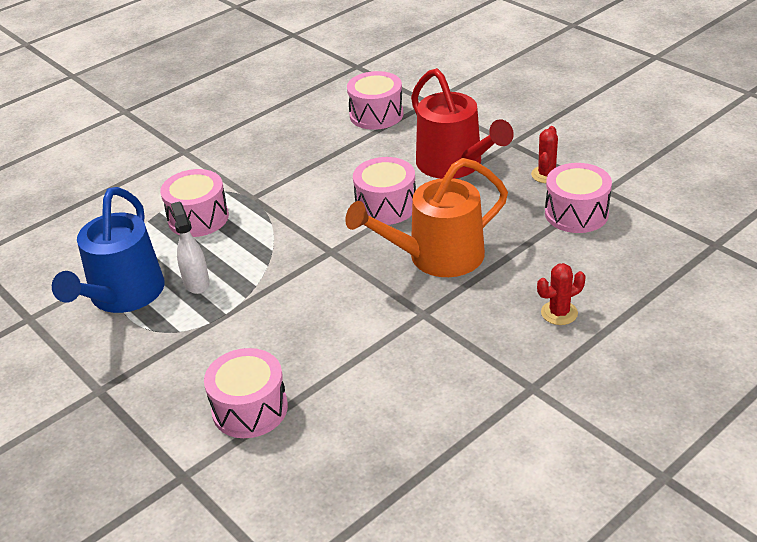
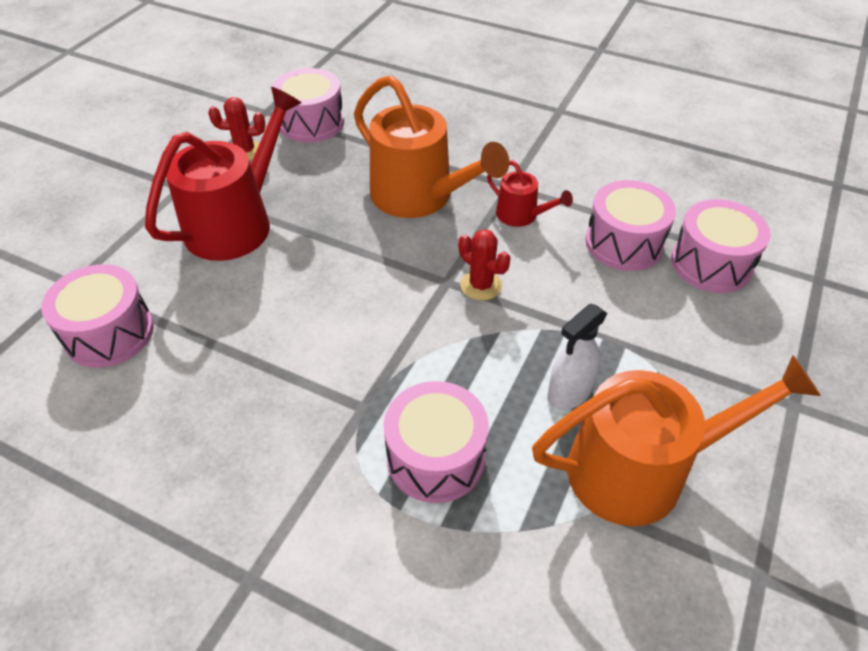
camera: 115 degrees left, 10 degrees up
(123, 295) = (640, 469): blue watering can -> orange watering can
(380, 309) = (521, 215): none -> red watering can
(386, 206) = (340, 259): pink drum -> pink drum (624, 243)
(559, 313) = (463, 111): red cactus -> red cactus (481, 285)

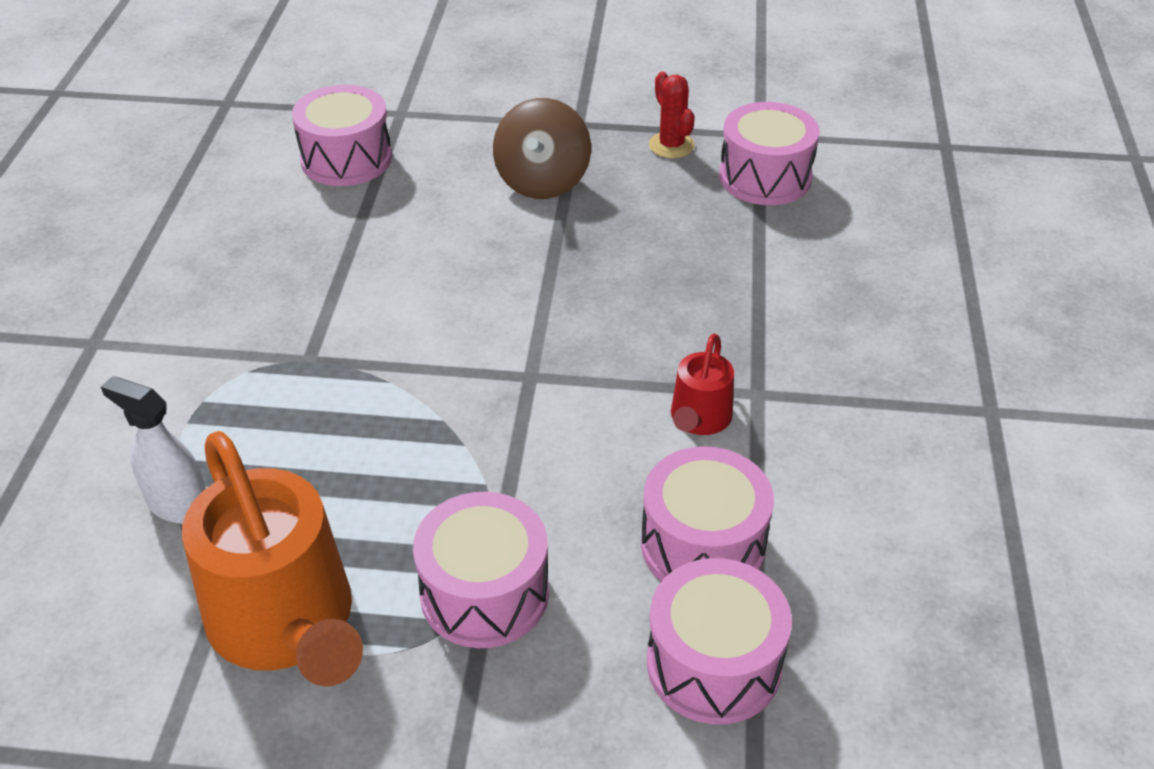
camera: 70 degrees right, 5 degrees down
(236, 223) = (542, 181): red watering can -> brown spinning top
(419, 196) = (678, 311): orange watering can -> none
(436, 457) = (258, 433): pink drum -> pink drum (484, 593)
(481, 285) = (538, 409): red cactus -> none
(569, 393) = (387, 532): white spray bottle -> white spray bottle (178, 505)

